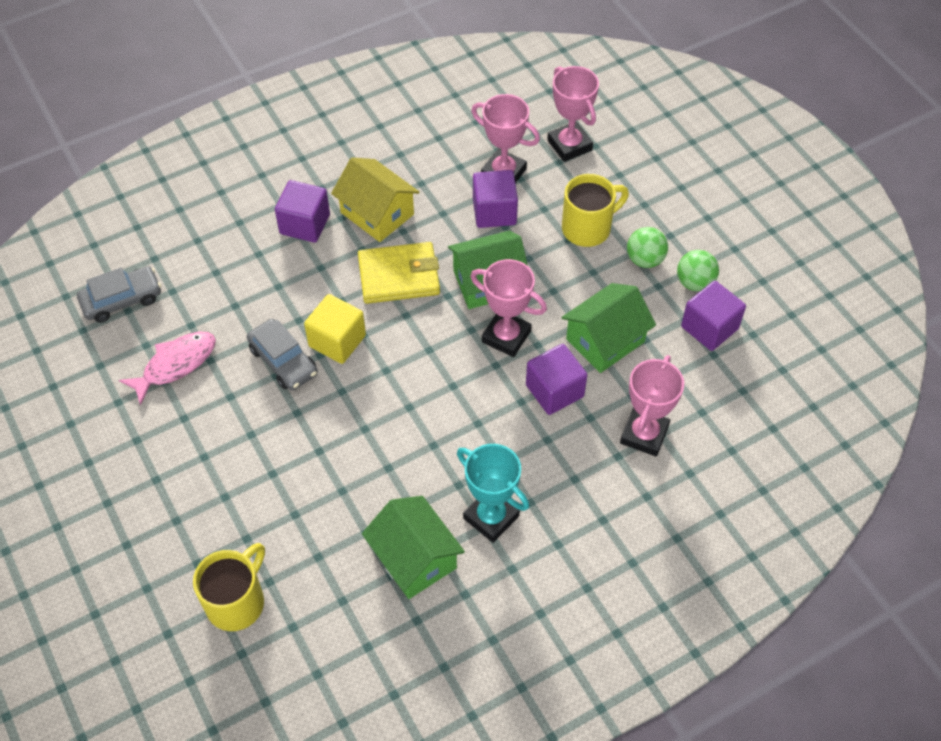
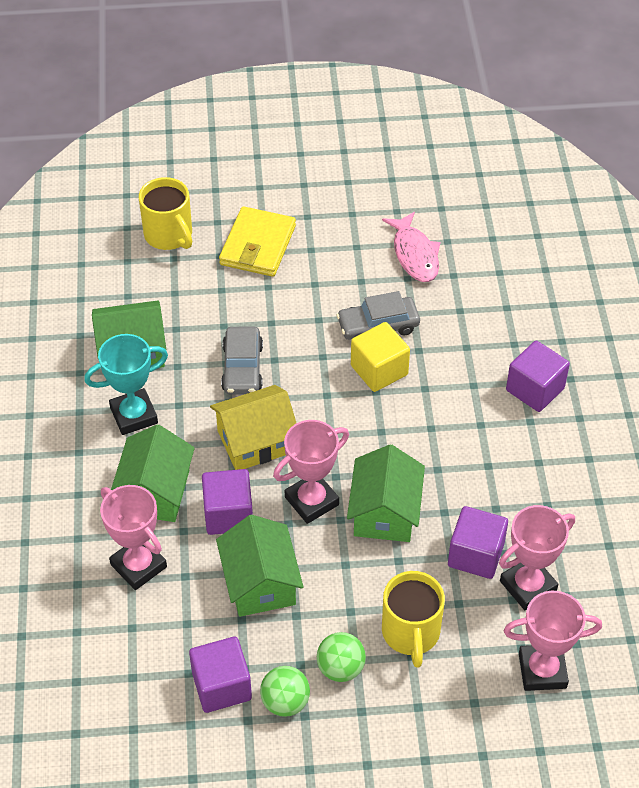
camera: 115 degrees right, 5 degrees down
(122, 300) = (506, 237): grey car -> grey car (242, 368)
(377, 213) = (522, 452): yellow house -> yellow house (255, 441)
(399, 276) = (431, 442): yellow wallet -> yellow wallet (258, 245)
(564, 457) = (155, 492): none -> green house

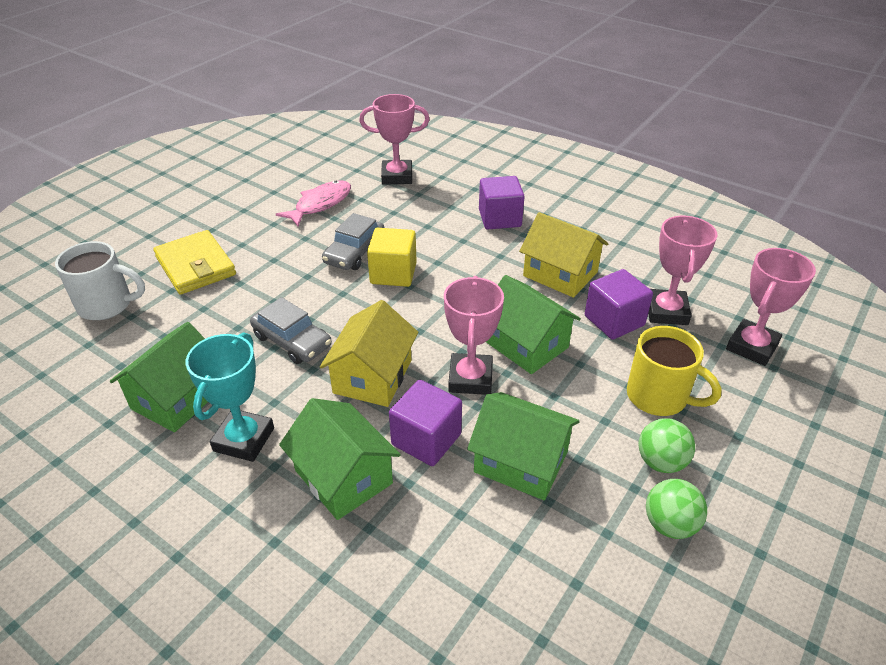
camera: 50 degrees left, 10 degrees down
(138, 566) = (412, 544): pink trophy -> pink trophy (397, 176)
(169, 235) = (107, 305): yellow mug -> white mug
(221, 686) = (614, 564): purple cube -> none
(415, 254) = (320, 204): pink fish -> pink fish turned 75 degrees counterclockwise
(500, 482) = (560, 274): none -> yellow house

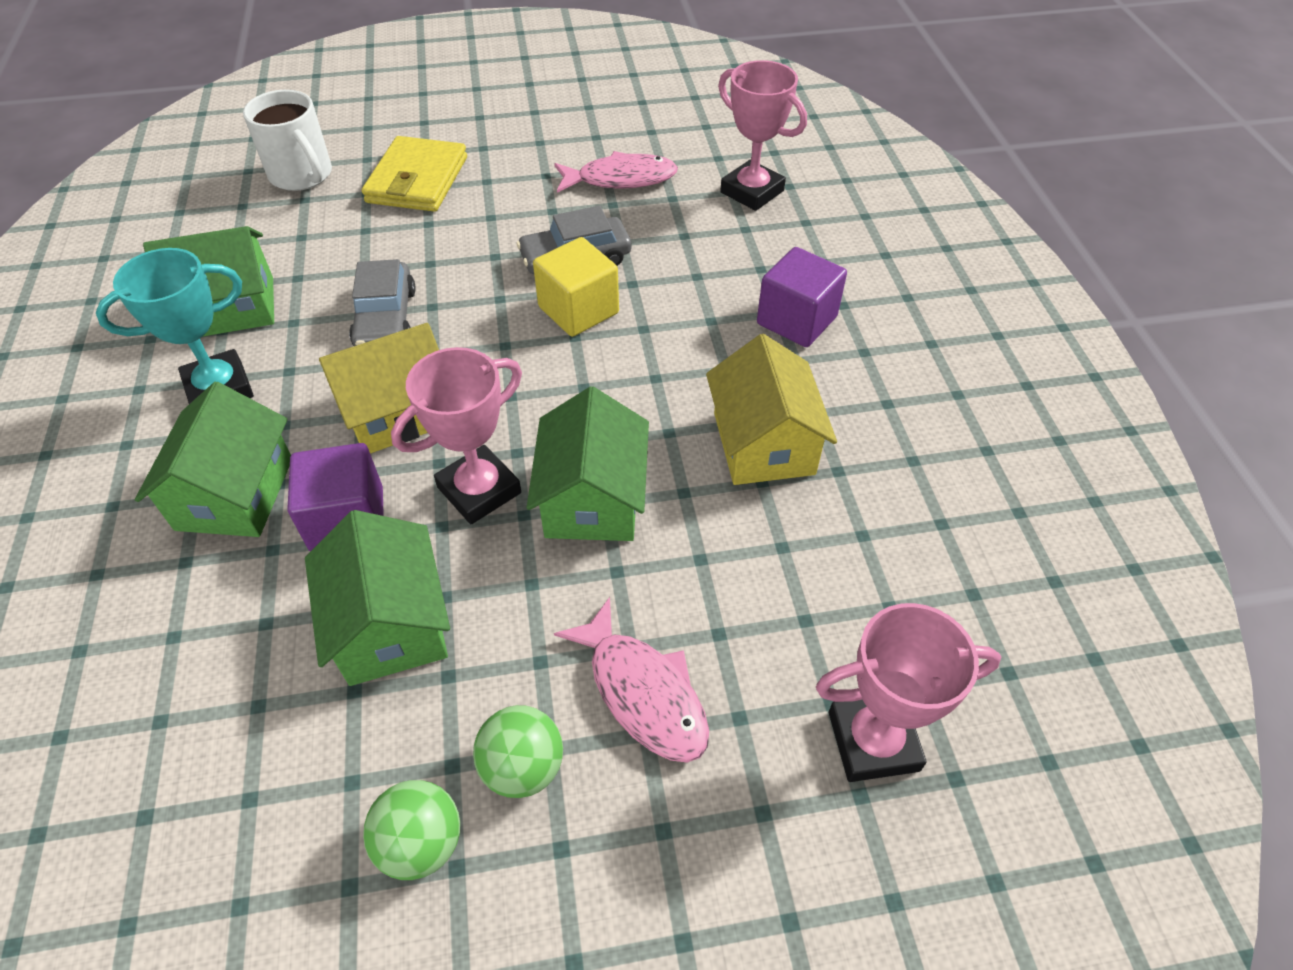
camera: 45 degrees right, 10 degrees up
(614, 321) = (738, 553): purple cube -> none
(659, 397) = (643, 692): yellow mug -> pink fish
(666, 311) = (827, 596): pink trophy -> none

